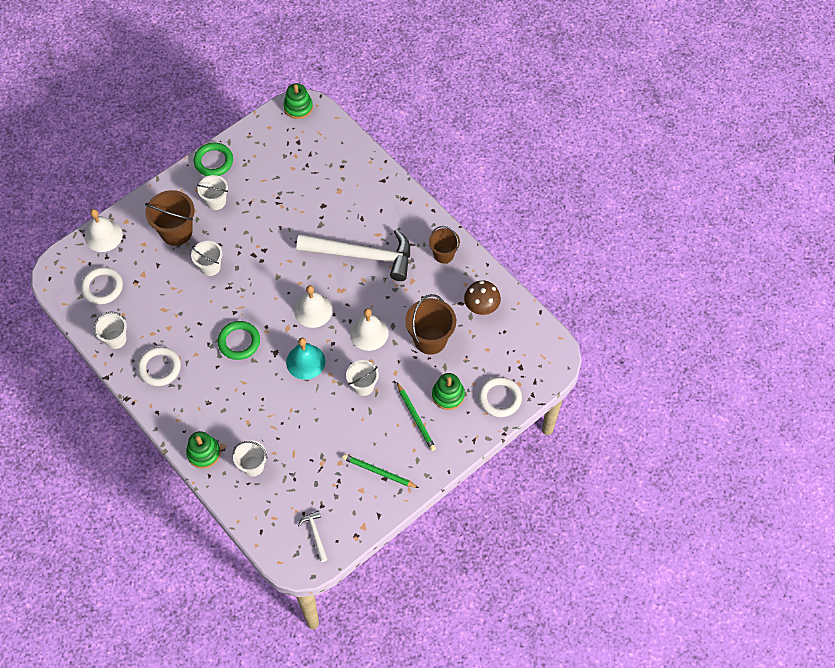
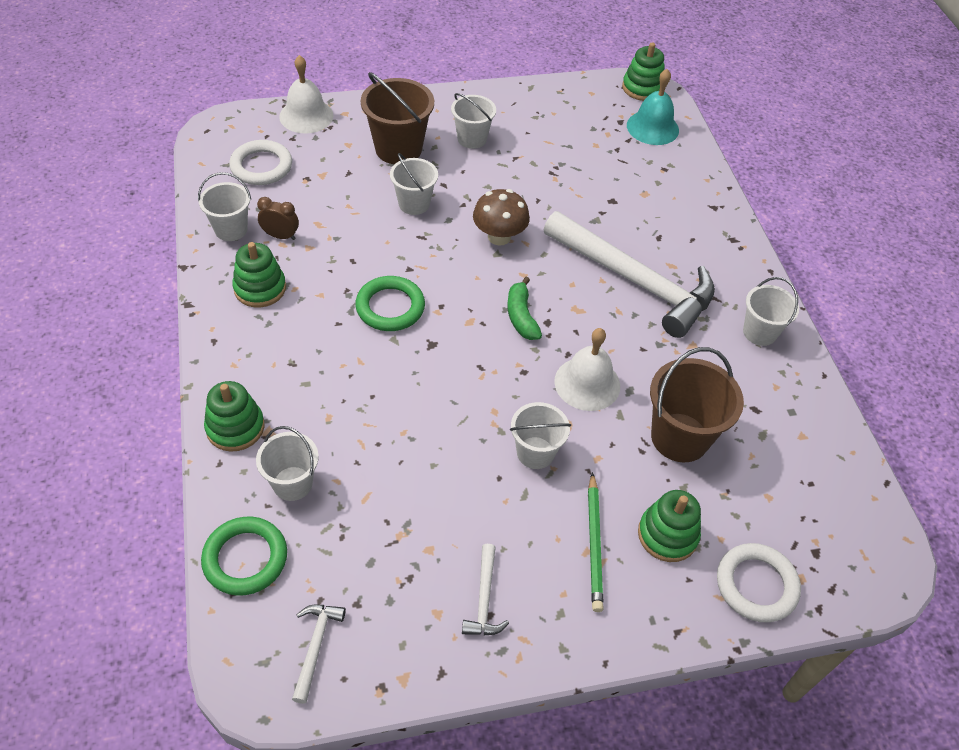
camera: 25 degrees right, 10 degrees down
(147, 328) = (280, 236): none -> brown clock
(159, 368) = (260, 288): white ring -> green stacking toy
(213, 161) = (497, 98): green ring -> green ring (245, 558)
(305, 361) = (468, 377): turquoise bell -> turquoise bell (652, 127)
(313, 310) = (521, 316): white bell -> green banana
(379, 472) = (484, 599): green pencil -> white hammer
(443, 254) = (759, 332): brown bucket -> white bucket
(481, 307) = (787, 430): brown mushroom -> brown mushroom (499, 237)

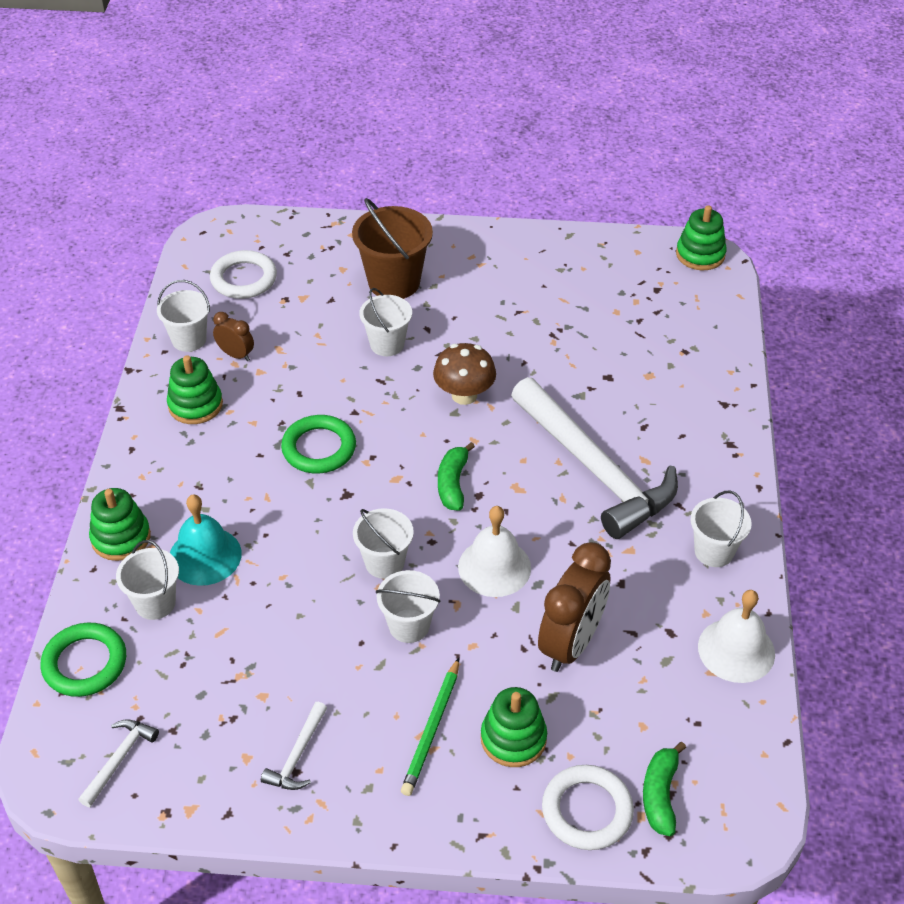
camera: 20 degrees right, 5 degrees down
(306, 116) = (310, 231): white bell -> white bell (736, 650)
(472, 139) = (478, 283): white bucket -> white bucket (384, 563)
(652, 127) = (692, 302): turquoise bell -> turquoise bell (205, 556)
(679, 437) = (571, 643): brown bucket -> brown clock
(809, 555) = (660, 794): none -> green banana

